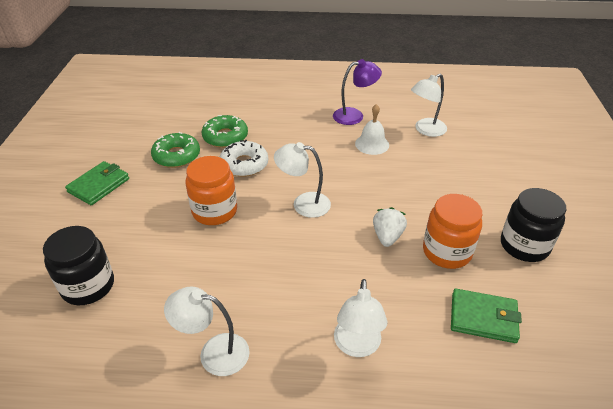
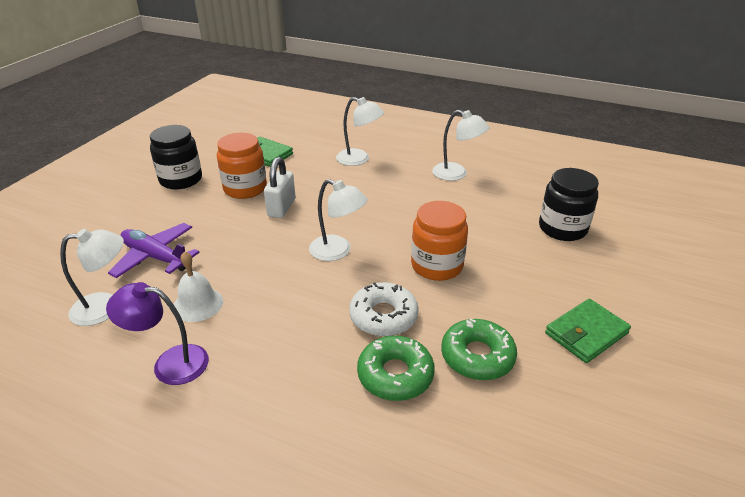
camera: 160 degrees left, 5 degrees down
(357, 346) = (359, 159): white lamp -> white lamp turned 90 degrees clockwise
(387, 236) = (281, 208): white strawberry -> white padlock
(438, 165) = (156, 257): none -> purple plane

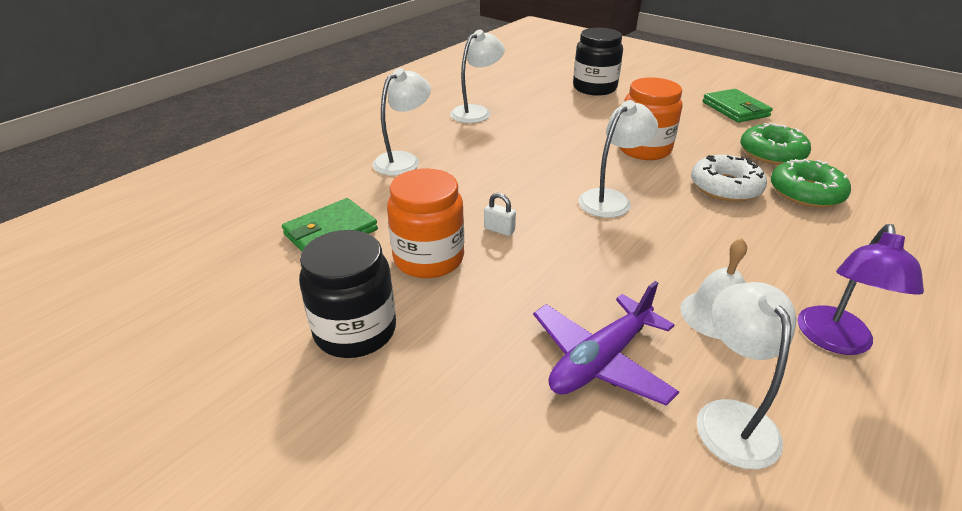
camera: 75 degrees left, 0 degrees up
(281, 208) = (499, 229): white padlock -> white padlock, size x0.53

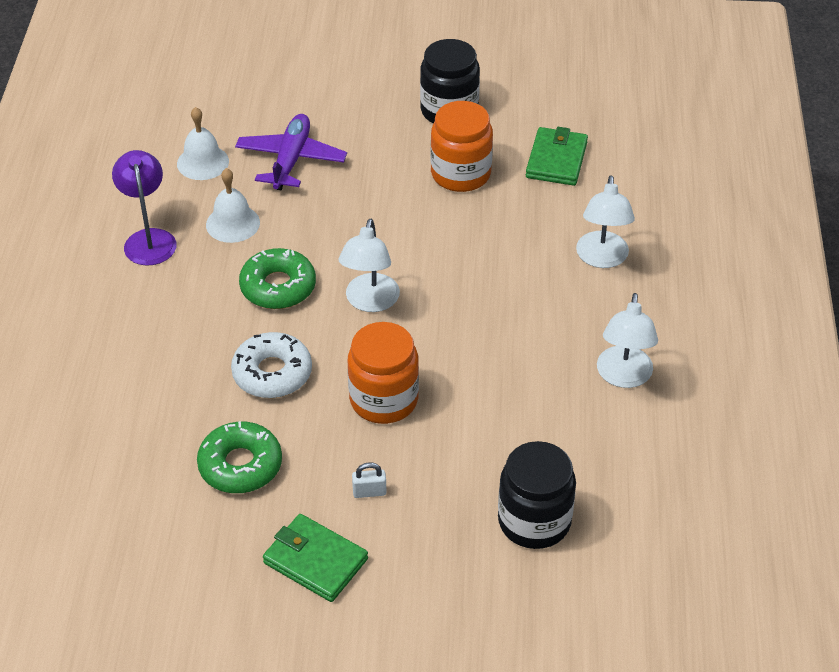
camera: 145 degrees right, 10 degrees up
(499, 229) = (435, 222): white padlock -> white padlock (369, 492)
(731, 417) = (203, 162): white lamp -> white bell
(806, 192) = (190, 404): green donut -> green donut (278, 287)

